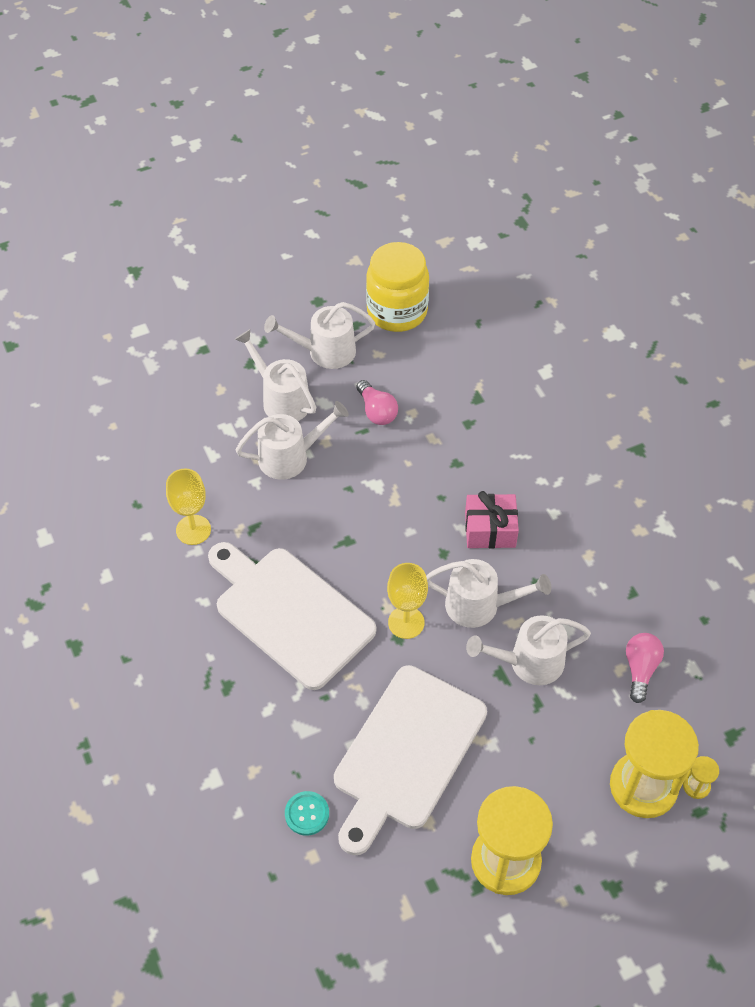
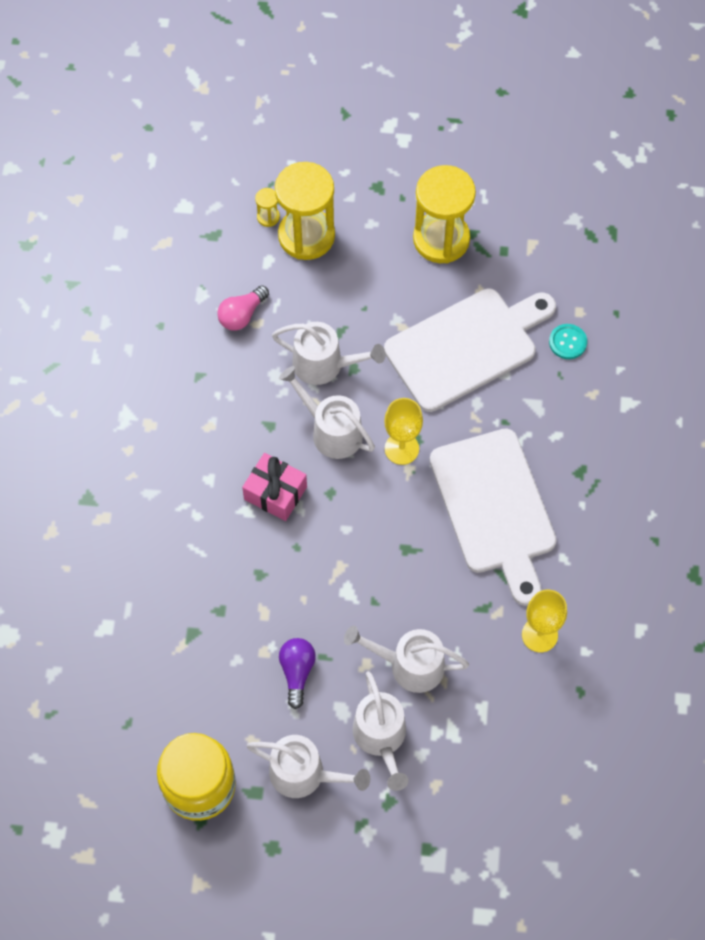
camera: 150 degrees left, 10 degrees up
(376, 411) = (297, 672): pink light bulb -> purple light bulb

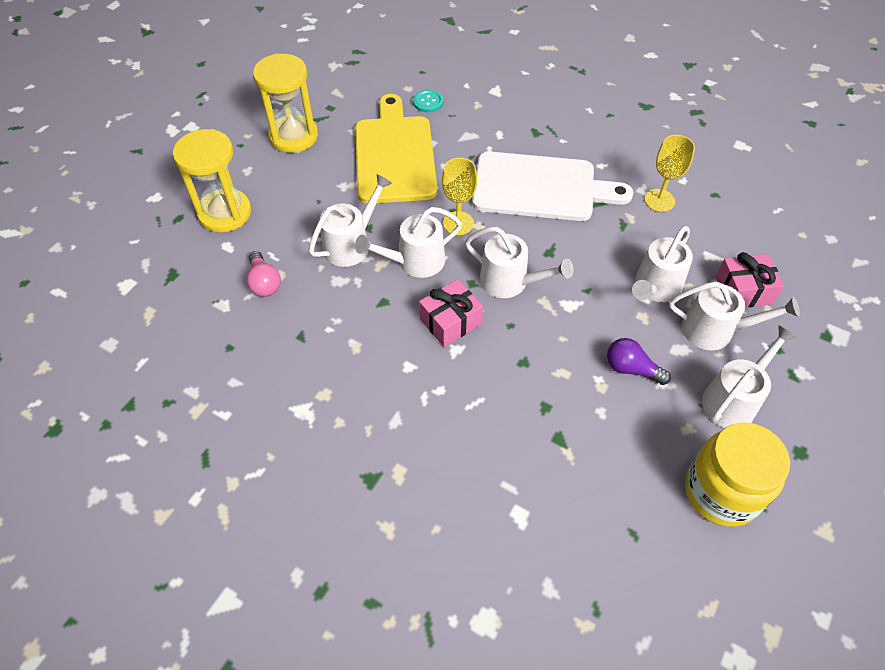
camera: 65 degrees left, 10 degrees down
(268, 217) = (186, 231): yellow hourglass -> none
(349, 527) = (510, 282): none -> white watering can
(449, 753) = (743, 290): none -> pink gift
(466, 347) = (394, 155): white cutting board -> yellow cutting board

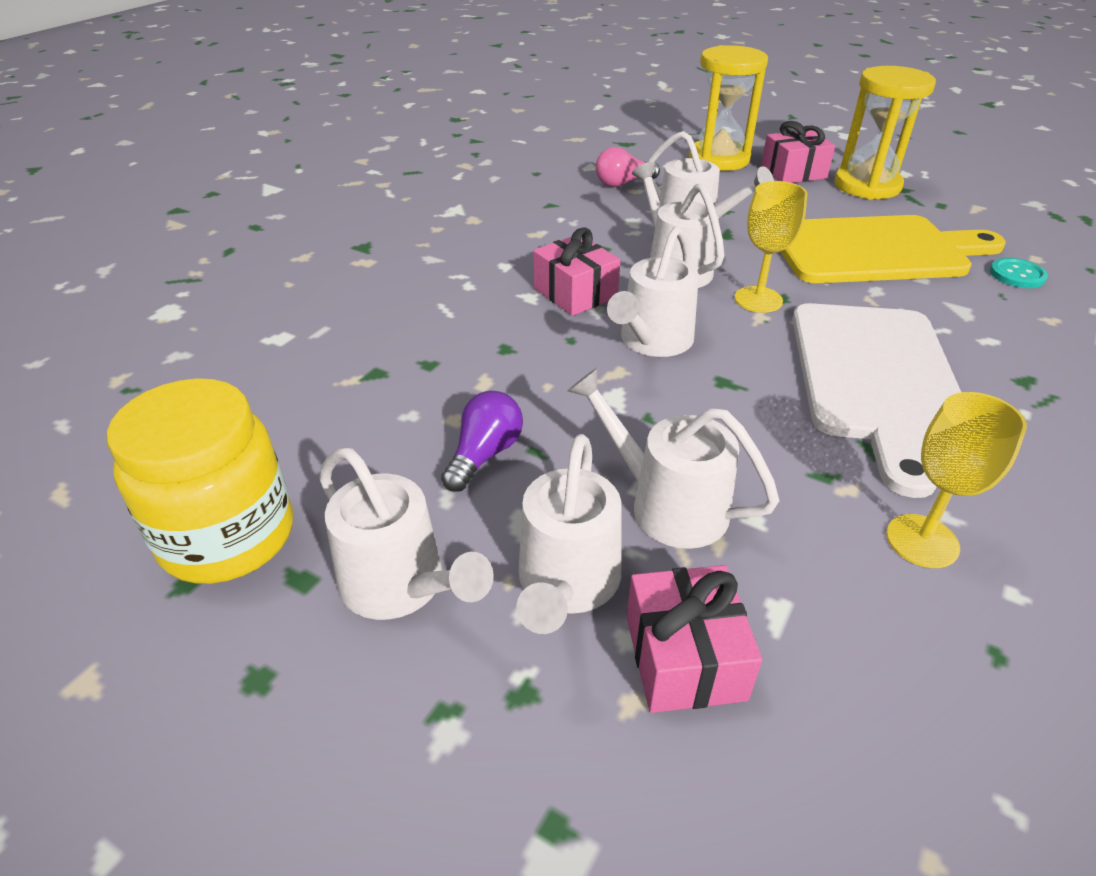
camera: 90 degrees right, 15 degrees down
(262, 171) = (793, 173): none -> pink gift

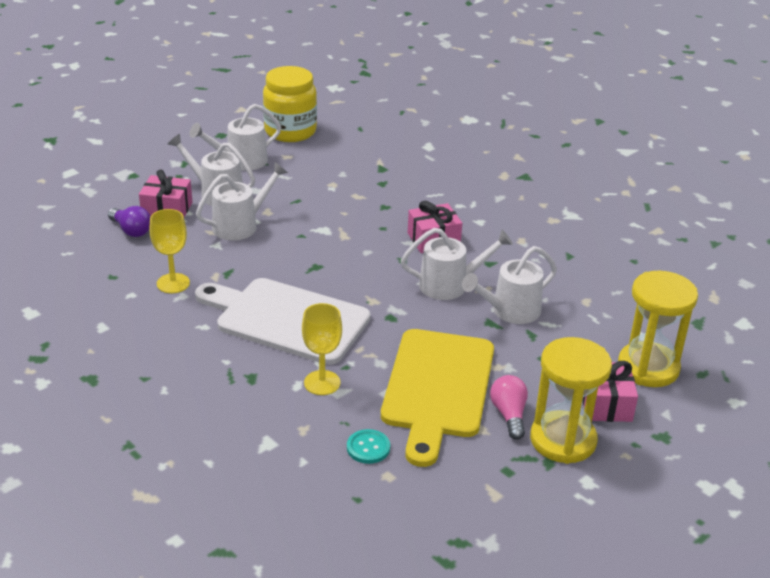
camera: 105 degrees right, 5 degrees down
(484, 455) = (302, 188): purple light bulb -> purple light bulb (131, 230)
(623, 183) = (602, 298): pink light bulb -> pink light bulb (509, 415)
(652, 342) = (366, 253): white watering can -> none
(758, 299) = (393, 306): yellow goblet -> yellow goblet (322, 383)

